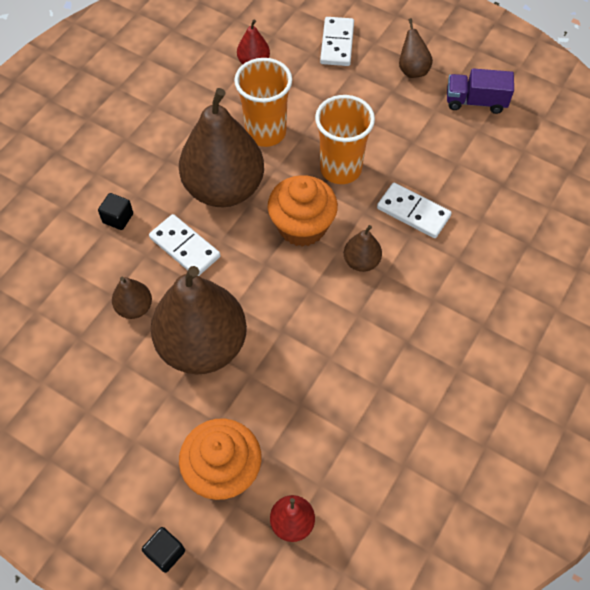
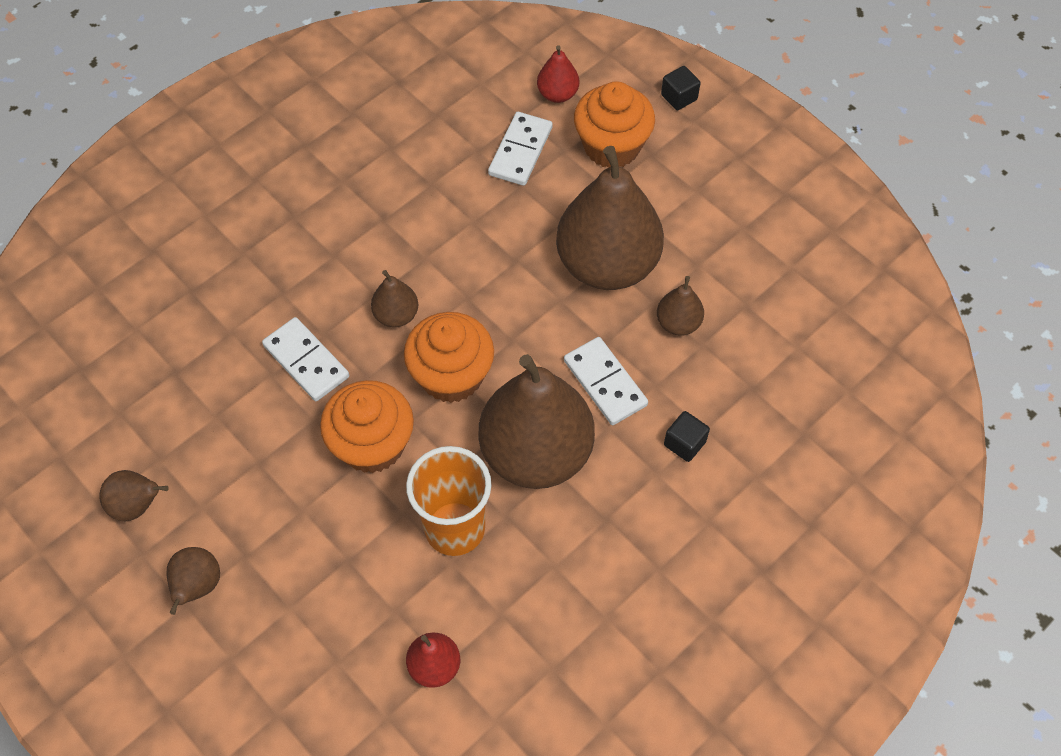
camera: 165 degrees left, 0 degrees up
(337, 44) = (290, 671): white domino -> white domino (520, 151)
(340, 169) = (372, 444): orange cup -> orange cupcake
(475, 102) = (137, 505): purple truck -> brown pear

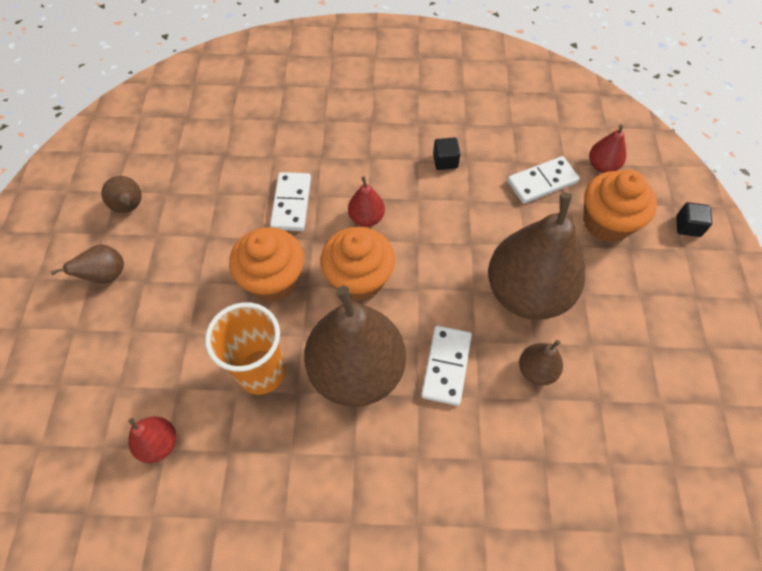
camera: 45 degrees right, 0 degrees up
(396, 315) = (366, 218): brown pear -> red pear
(684, 443) = (457, 455): black cube -> black cube (445, 161)

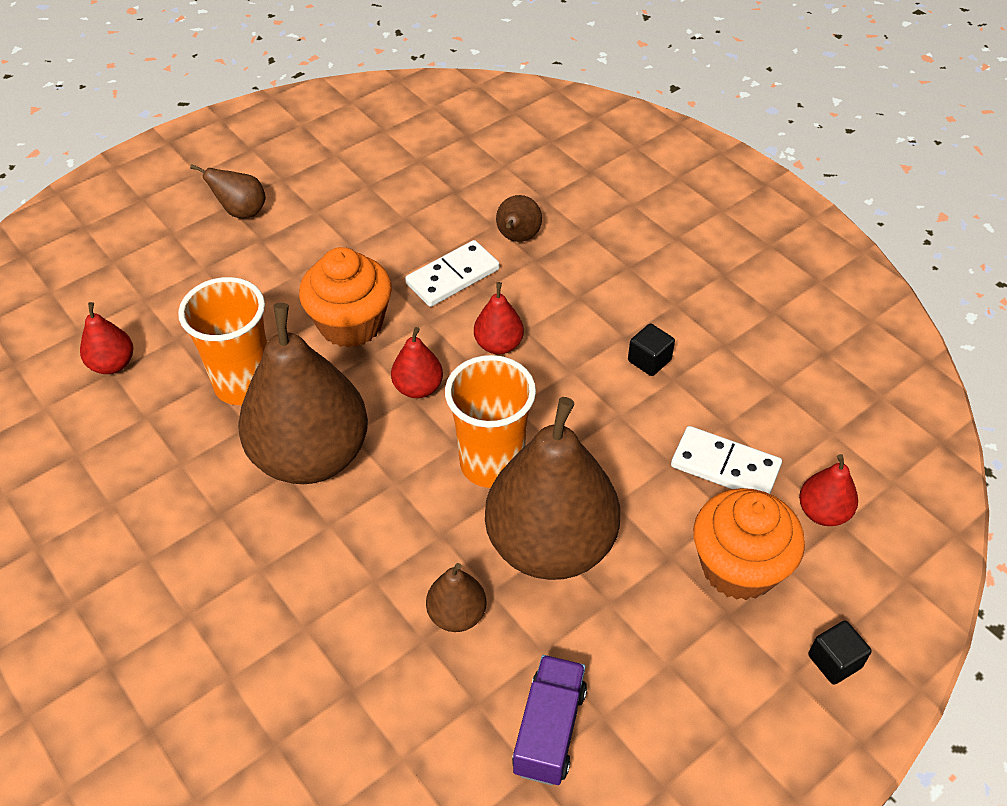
camera: 50 degrees right, 10 degrees down
(130, 207) = (326, 174): brown pear -> brown pear (517, 238)
(359, 279) = (418, 388): orange cupcake -> red pear
(446, 366) = (385, 527): white domino -> none
(448, 281) = (492, 464): none -> orange cup
(642, 377) = (549, 730): none -> purple truck

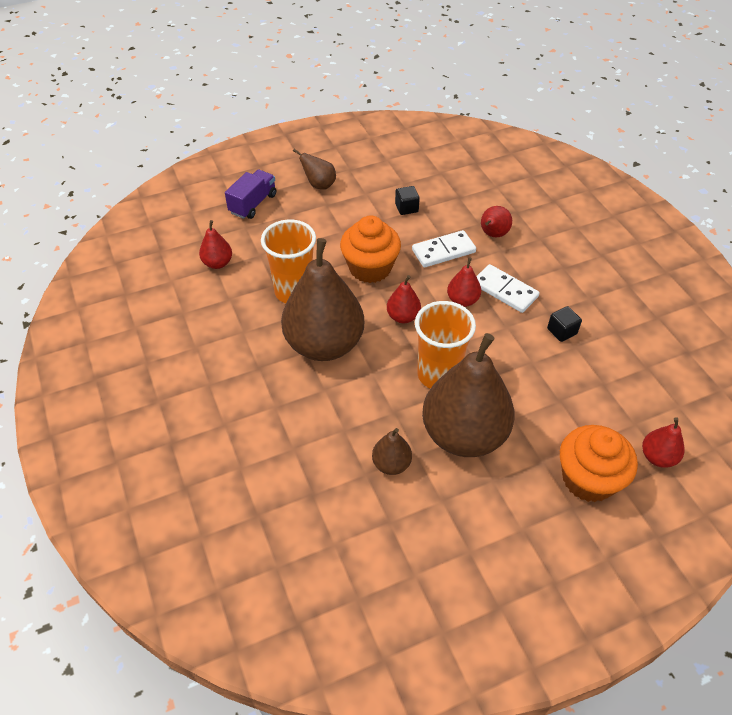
camera: 15 degrees right, 0 degrees up
(517, 238) = (493, 234): brown pear -> red pear
(549, 730) = (432, 551): purple truck -> purple truck (253, 204)
(725, 466) = (596, 411): white domino -> white domino (504, 290)
(834, 661) = (639, 557): black cube -> black cube (406, 208)

